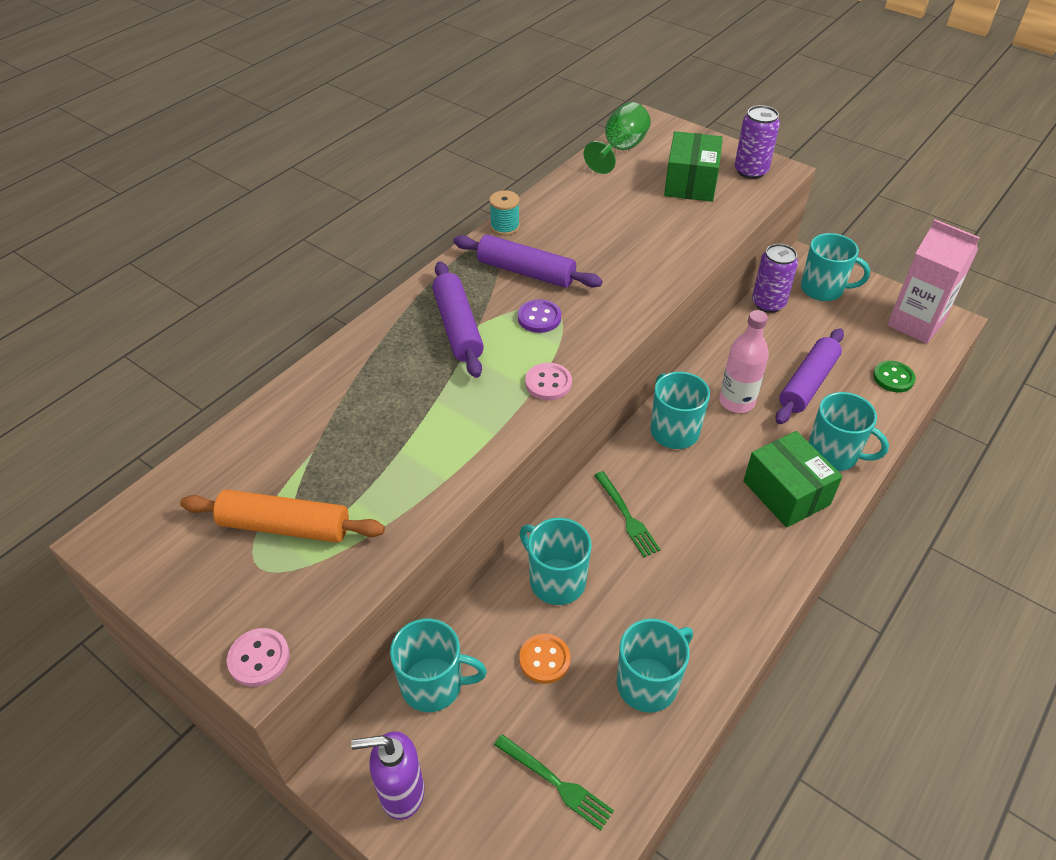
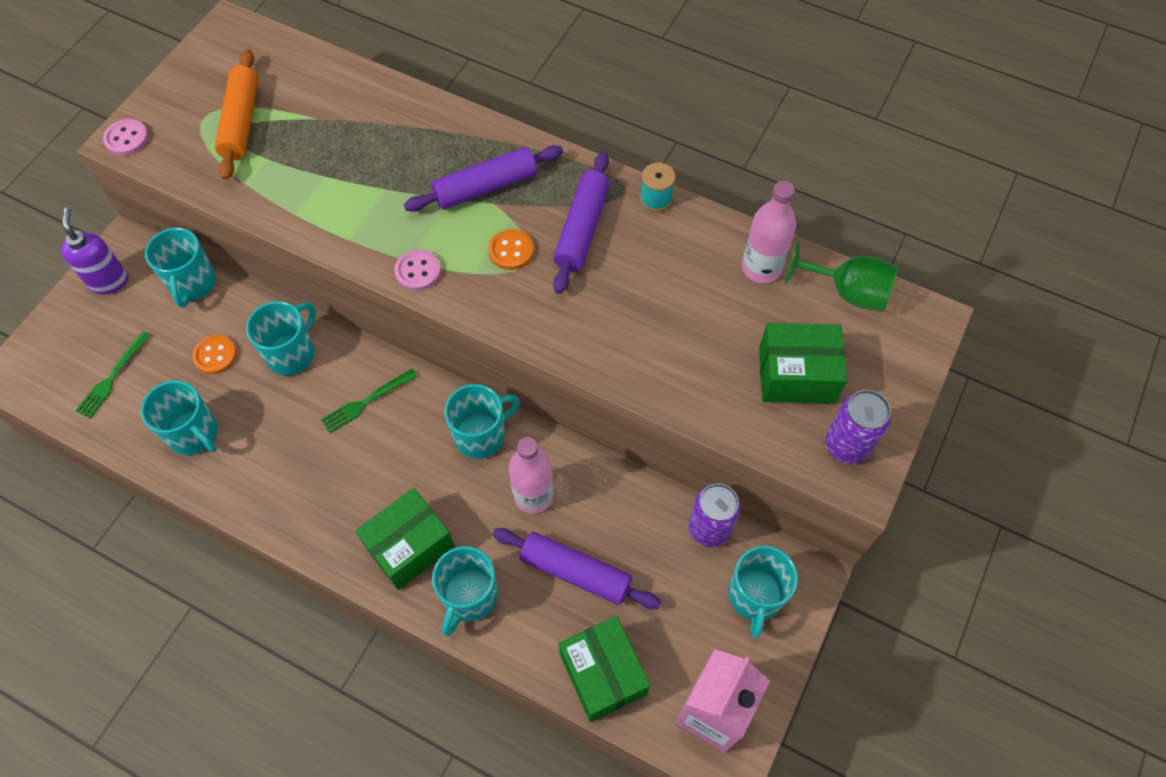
camera: 80 degrees right, 15 degrees up
(539, 318) = (511, 251): purple button -> orange button
(590, 184) = (761, 268): none -> pink bottle
(893, 378) = (603, 674): green button -> green box

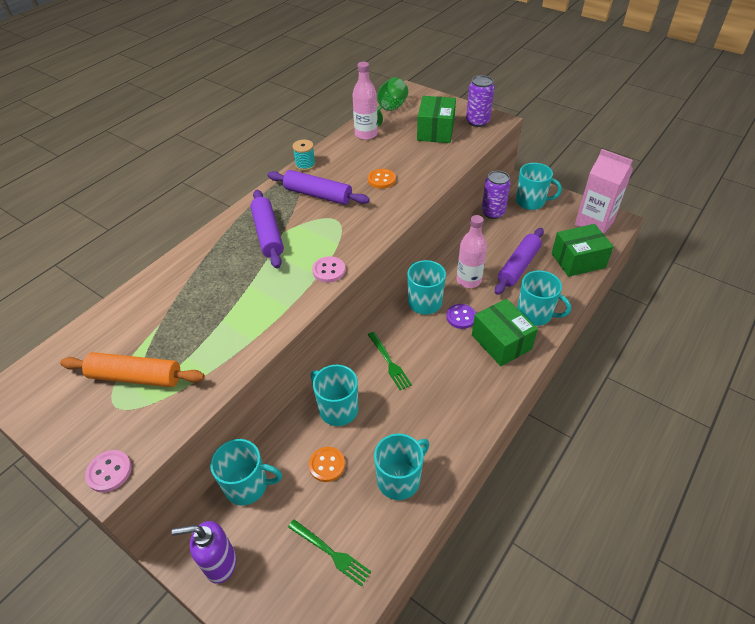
camera: 80 degrees left, 15 degrees down
(454, 488) = (461, 317): none -> purple button
(511, 251) = (325, 226): orange button -> orange button (381, 180)

